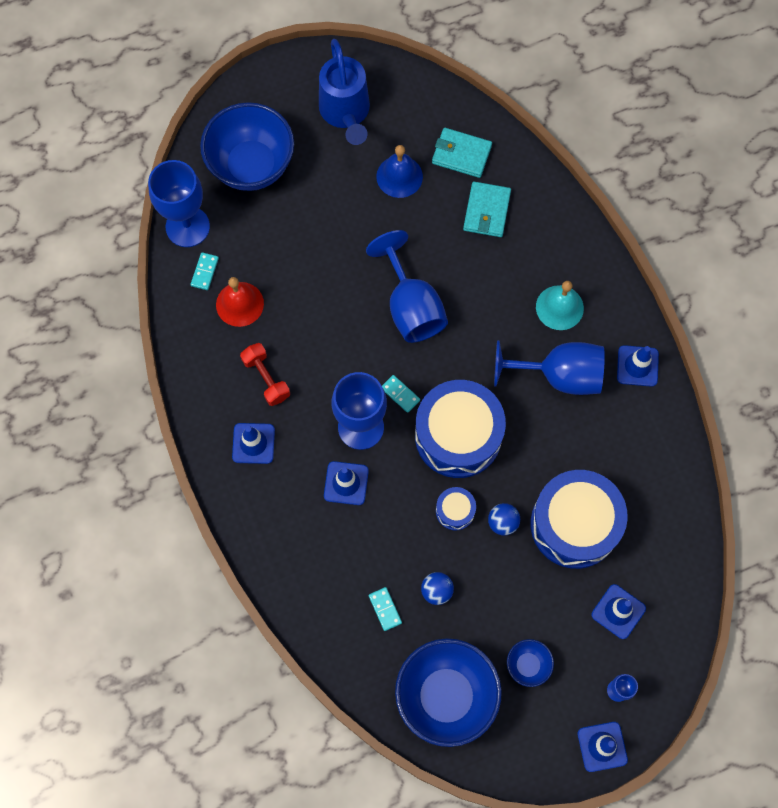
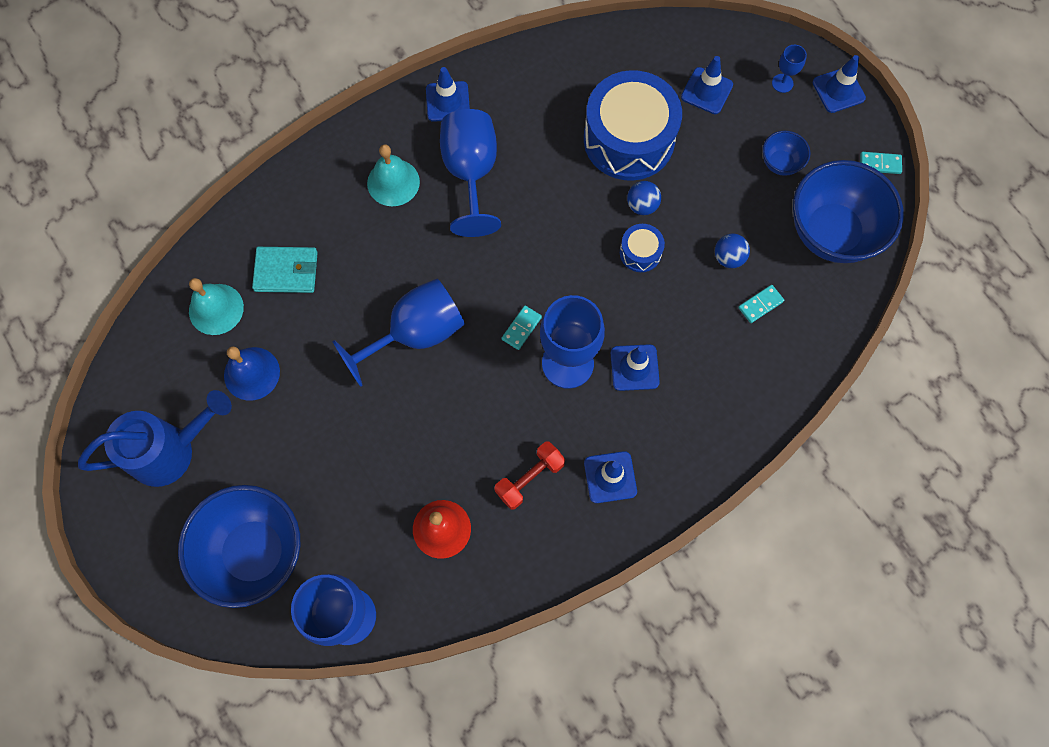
camera: 100 degrees left, 0 degrees up
(205, 272) = (406, 580): turquoise domino -> turquoise domino (880, 164)
(458, 435) = (557, 262): blue drum -> none
(461, 154) = (216, 309): turquoise wallet -> turquoise bell

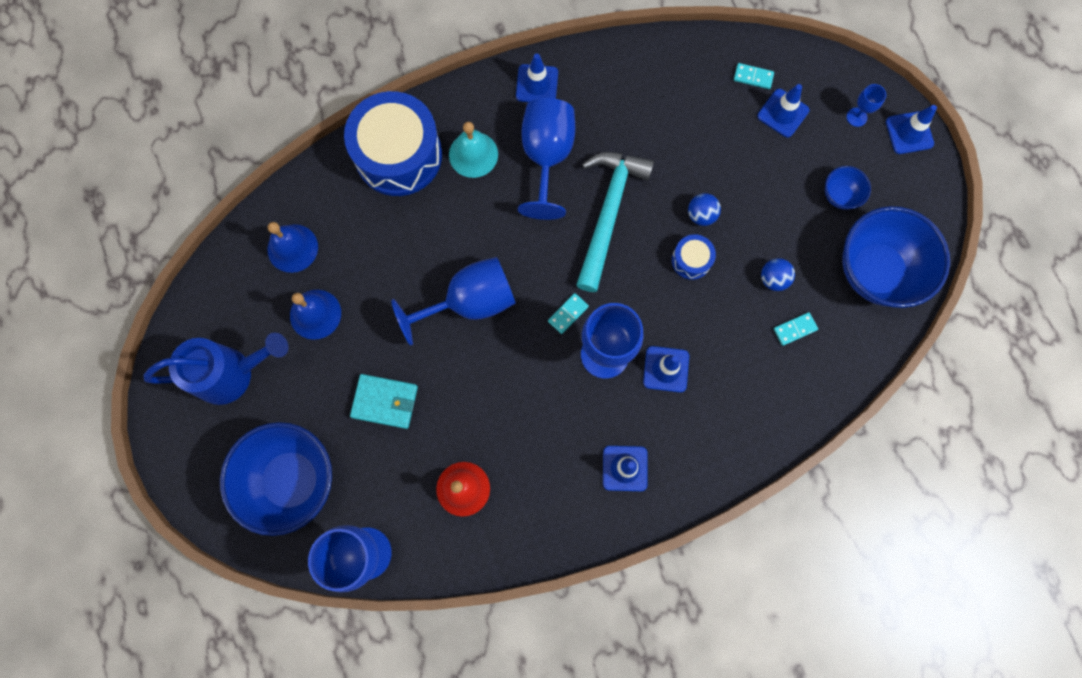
camera: 10 degrees right, 5 degrees up
(216, 309) = (292, 248): turquoise bell -> blue bell
(286, 271) = (361, 223): turquoise wallet -> turquoise wallet (385, 402)
(529, 478) = (551, 456): red dumbbell -> none
(545, 219) = (608, 213): none -> turquoise hammer
(629, 139) = (700, 148): blue drum -> blue drum (398, 155)
(880, 164) = (935, 212): turquoise domino -> turquoise domino (753, 77)

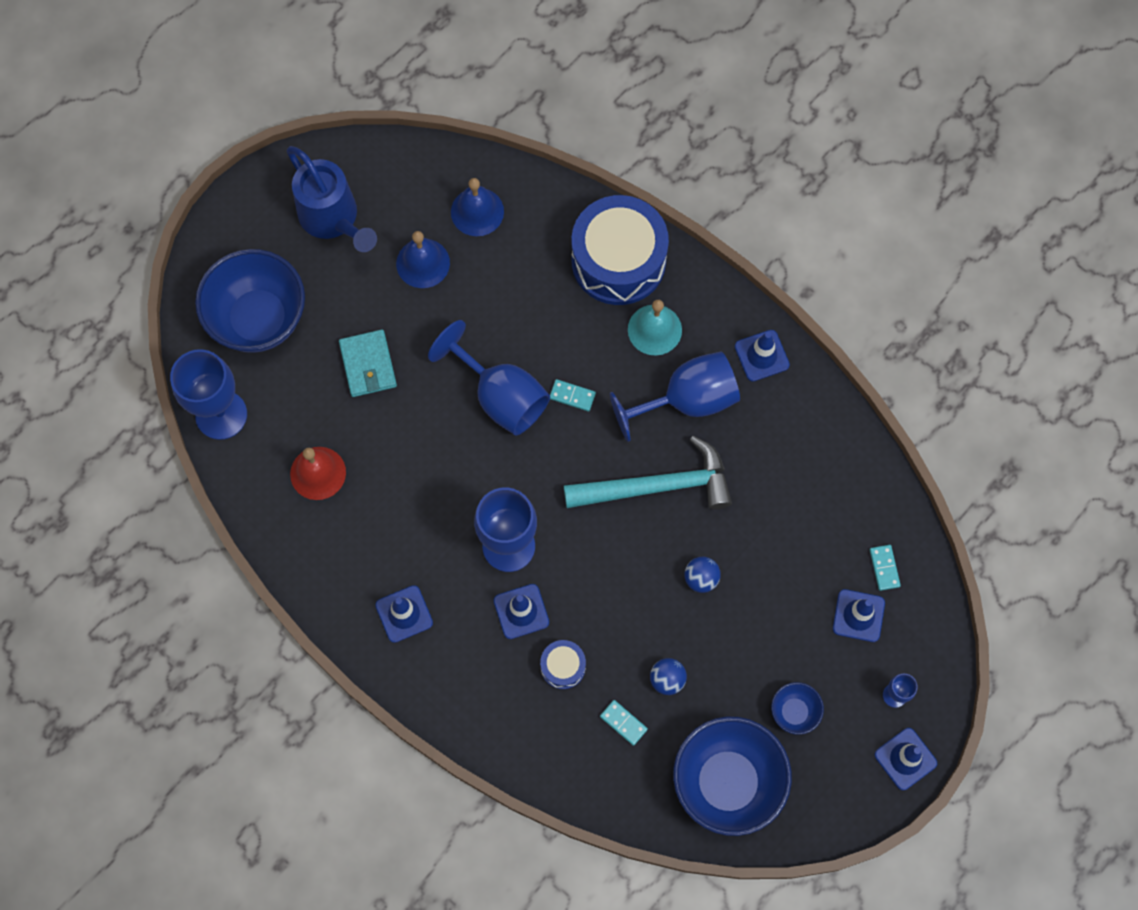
camera: 65 degrees right, 5 degrees down
(568, 314) = (533, 493): turquoise domino -> turquoise domino (572, 396)
(691, 260) = (647, 589): blue drum -> blue drum (563, 667)

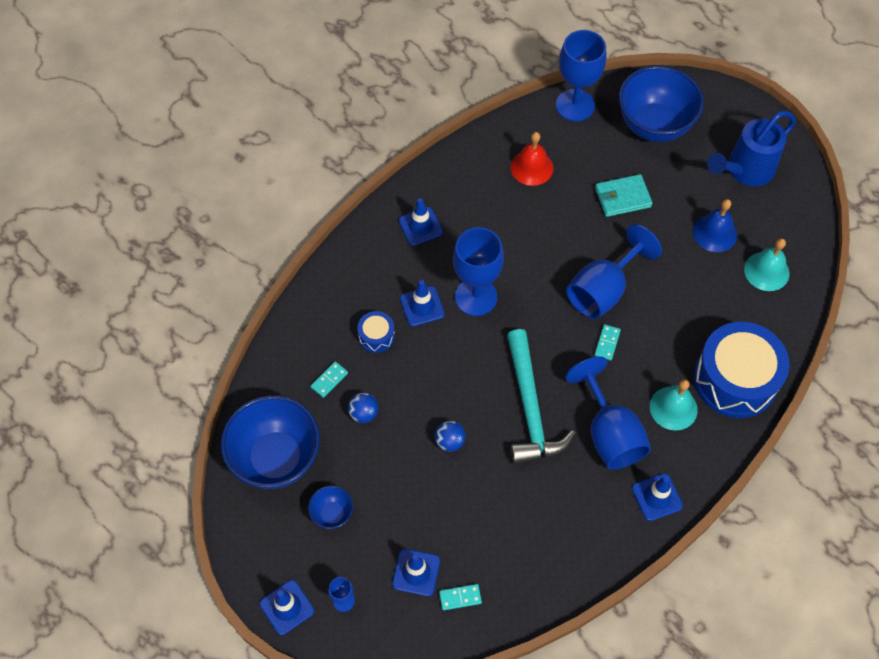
camera: 90 degrees right, 10 degrees down
(477, 211) = (766, 271): blue bell -> turquoise bell

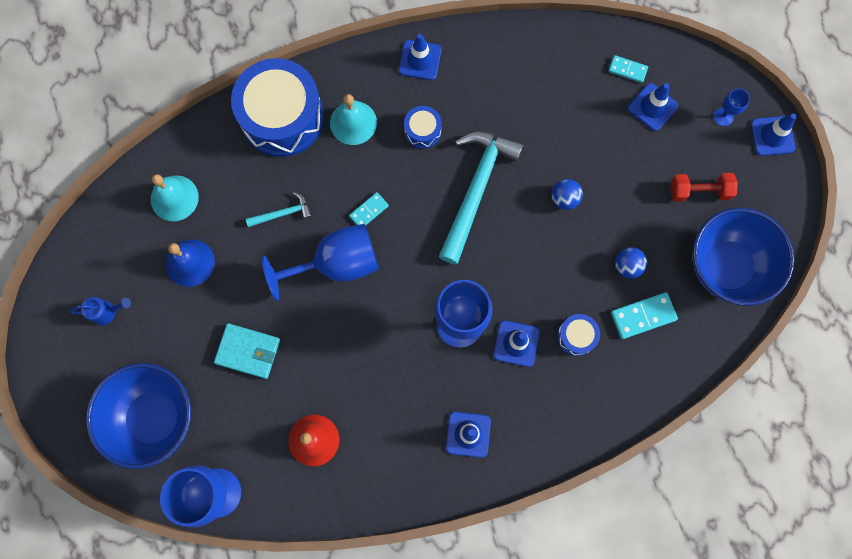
camera: 150 degrees left, 15 degrees up
(329, 380) = (643, 316): turquoise domino -> turquoise domino, size x1.58
(332, 514) = (699, 191): blue bowl -> red dumbbell
(609, 433) = (422, 131): blue goblet -> blue drum
(673, 305) = (283, 213): none -> turquoise hammer
(745, 170) = (107, 312): blue watering can -> blue watering can, size x0.46

